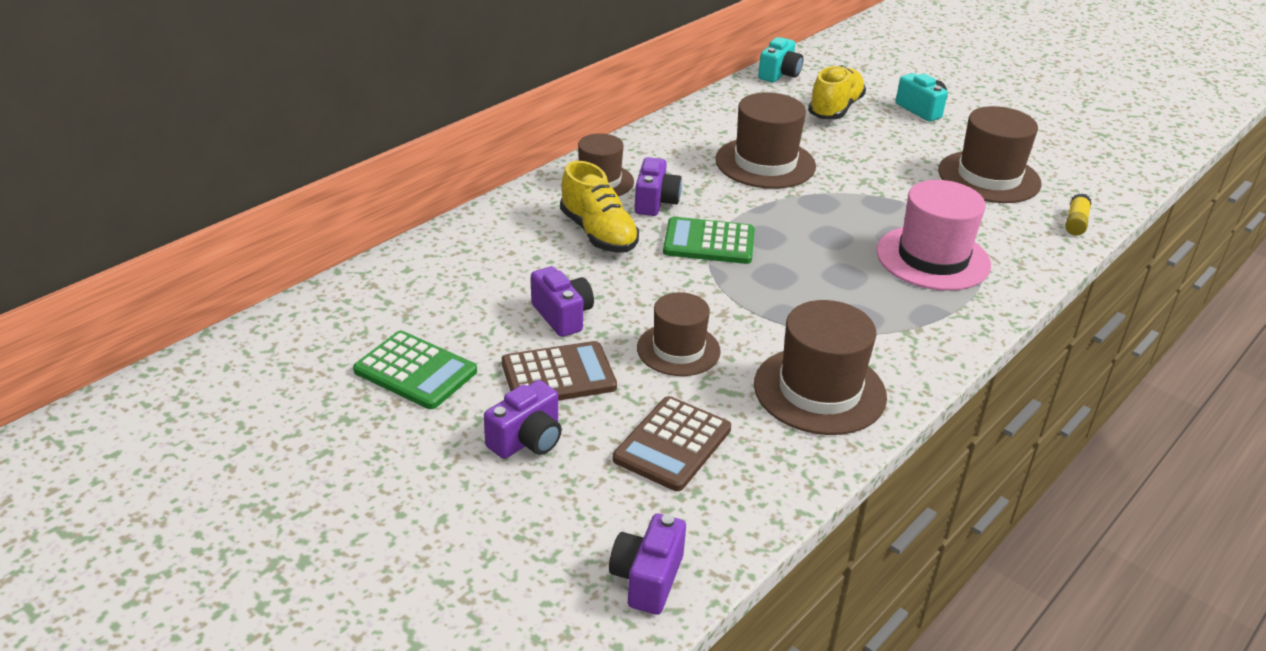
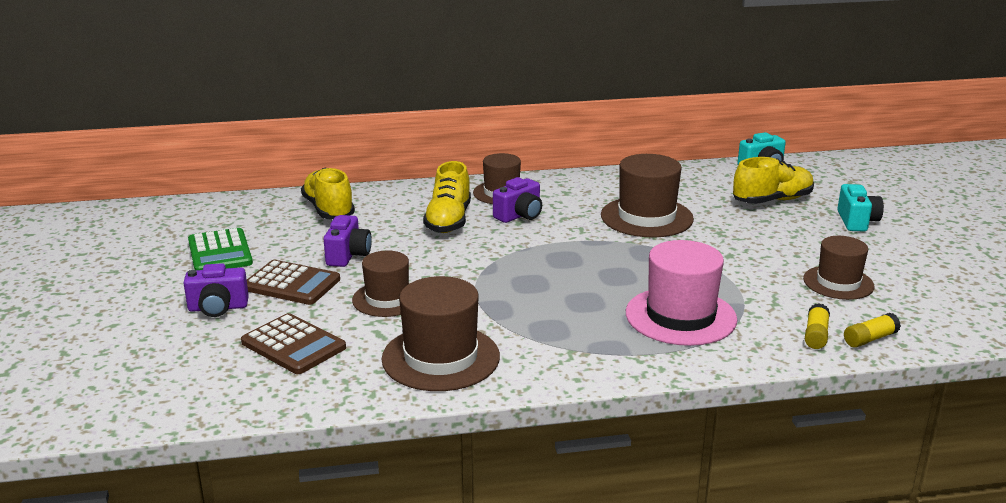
camera: 40 degrees right, 10 degrees down
(454, 268) = (329, 210): none -> yellow shoe
(647, 579) = (159, 402): purple camera -> none
(672, 444) = (293, 345): brown calculator -> brown calculator turned 120 degrees counterclockwise
(709, 242) = (517, 249): green calculator -> none
(989, 177) = (838, 283): brown hat -> brown hat, size x0.66
(1040, 234) = (816, 335): none -> yellow glue stick

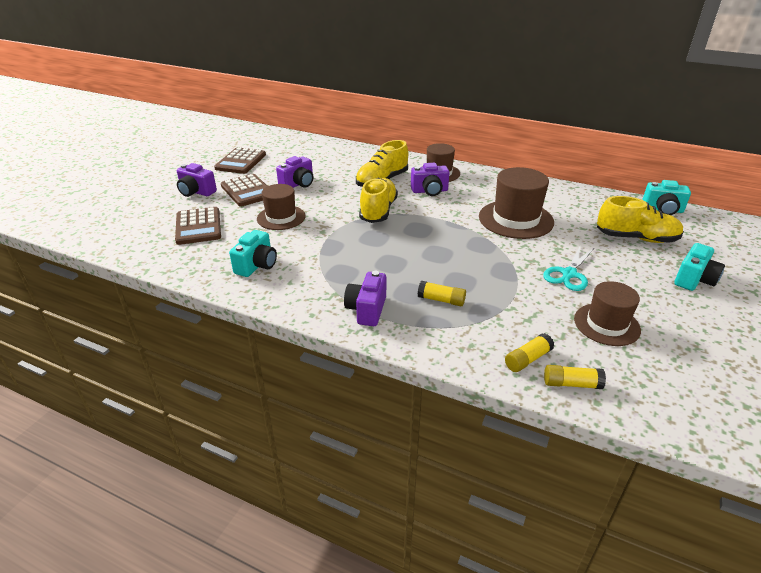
camera: 35 degrees right, 10 degrees up
(220, 252) = (241, 161): green calculator -> brown calculator
(329, 210) = (326, 154): yellow shoe -> yellow shoe (378, 211)
(441, 358) = (257, 265): brown hat -> turquoise camera
(625, 352) = (367, 310): none -> purple camera
(680, 316) = (441, 300): pink hat -> yellow glue stick
(758, 252) = (569, 274): none -> turquoise scissors

